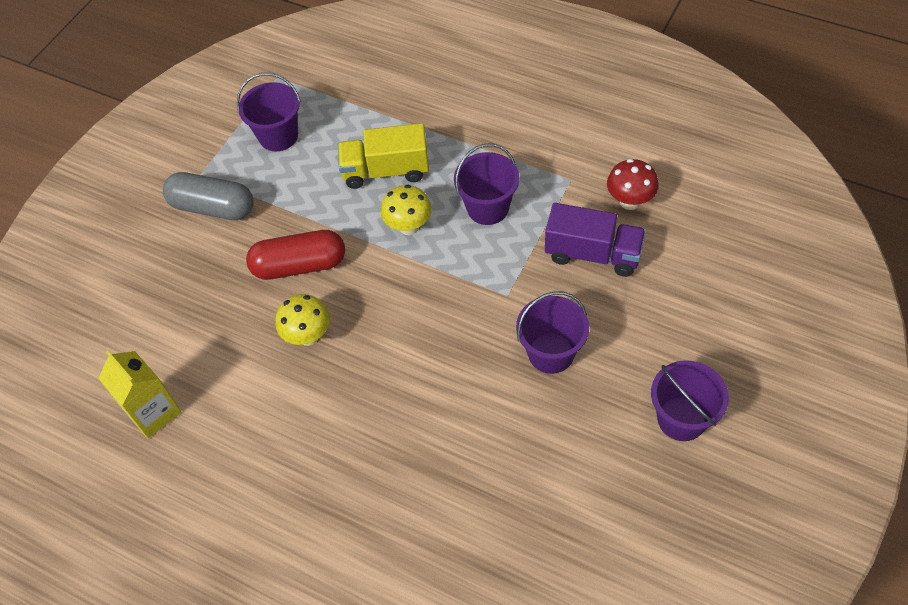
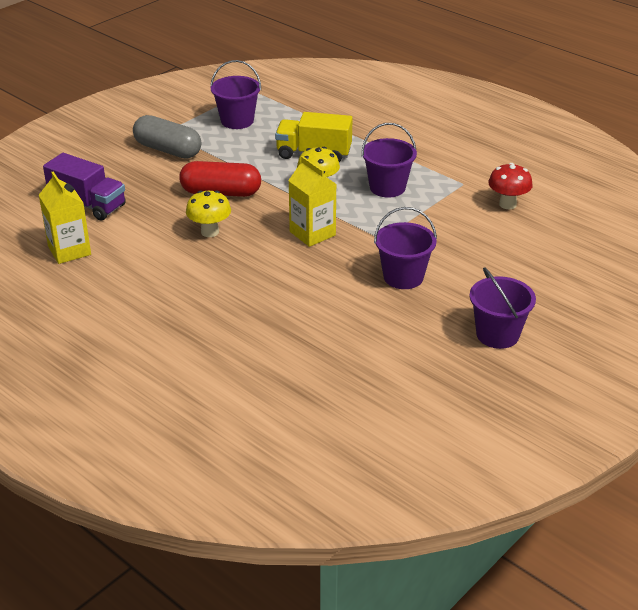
camera: 10 degrees right, 20 degrees down
(427, 308) = (312, 233): none -> yellow carton
(593, 254) = (463, 228): purple truck -> purple truck (88, 204)

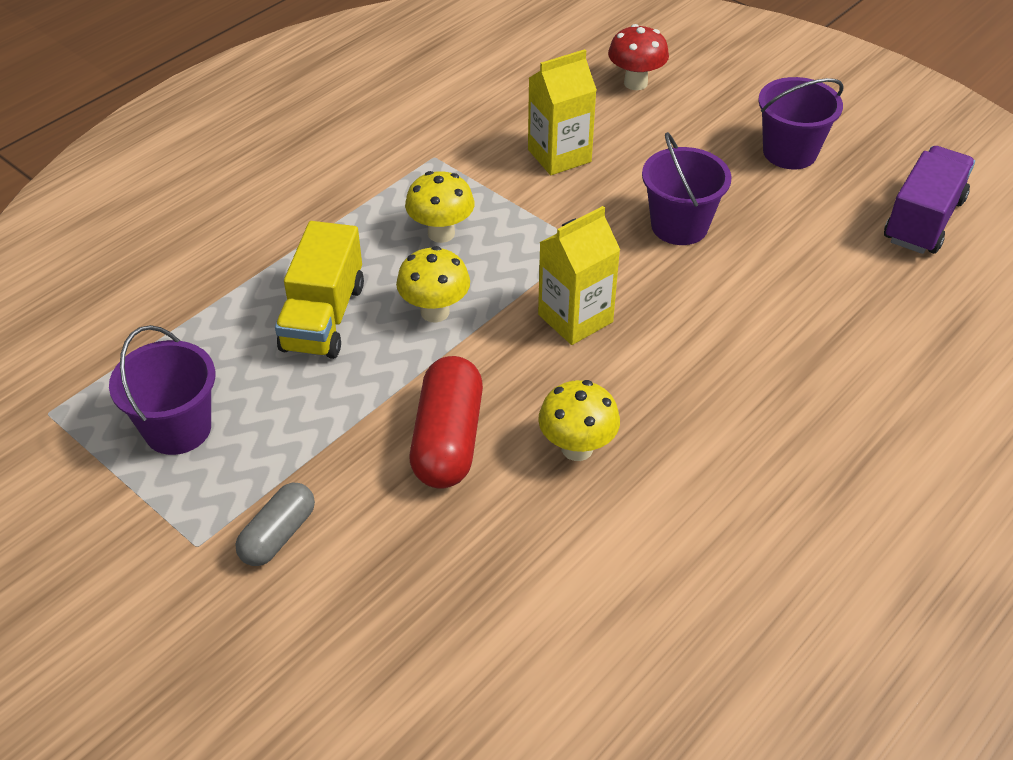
camera: 90 degrees left, 10 degrees up
(69, 250) = (653, 663): yellow carton -> yellow carton (559, 156)
(88, 204) = (485, 655): purple truck -> purple truck (923, 220)
(168, 150) = (278, 535): grey capsule -> grey capsule, size x0.62
(387, 187) = (441, 233): purple bucket -> yellow mushroom
(507, 204) = (492, 121): red mushroom -> red mushroom (635, 83)

